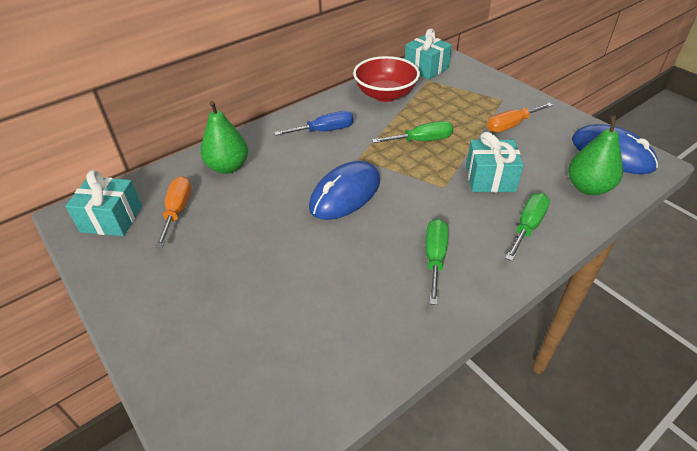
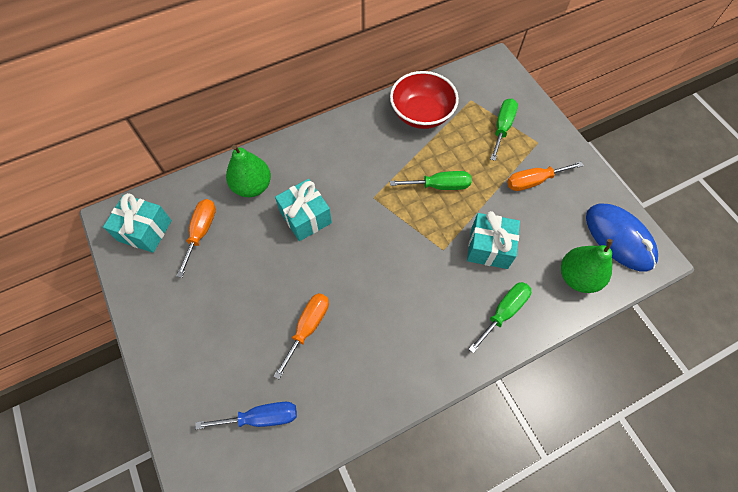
camera: 10 degrees right, 20 degrees up
(318, 274) = (308, 327): none -> orange screwdriver
(324, 131) = (350, 155): blue screwdriver -> blue screwdriver (261, 417)
(345, 194) = (351, 241): blue mouse -> none
(426, 68) = (474, 81): turquoise gift -> turquoise gift (305, 217)
(435, 258) = (410, 330): green screwdriver -> green screwdriver (502, 127)

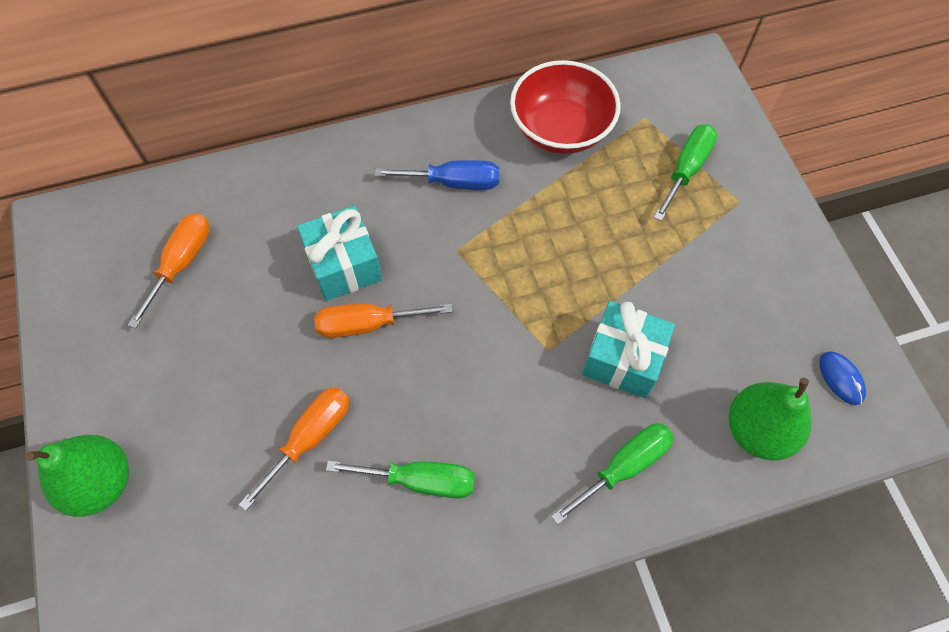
camera: 10 degrees right, 0 degrees up
(145, 230) = (99, 247): turquoise gift -> none
(252, 186) = (273, 204): green pear -> green pear (101, 483)
(261, 417) = (209, 565): blue screwdriver -> blue screwdriver (453, 182)
(439, 186) = (564, 248): green screwdriver -> green screwdriver (420, 480)
(533, 181) = (719, 263): orange screwdriver -> orange screwdriver (368, 324)
(619, 238) = (841, 378): blue mouse -> blue mouse, size x0.44

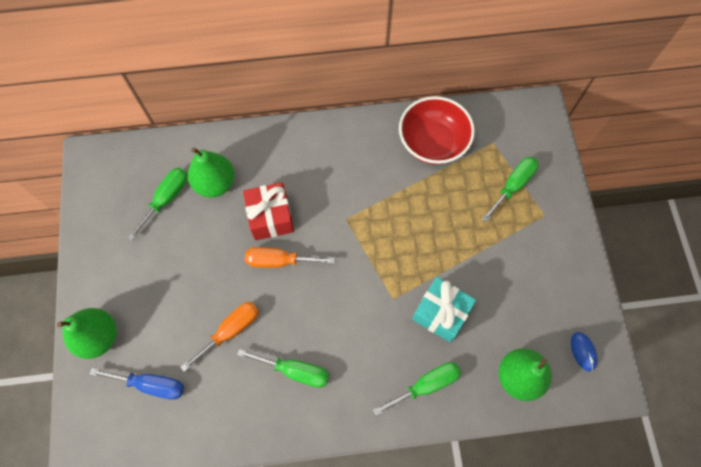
camera: 10 degrees right, 5 degrees up
(181, 263) = (167, 199): orange screwdriver -> green screwdriver
(252, 230) = (215, 183): none -> green pear
(344, 265) = (271, 217): turquoise gift -> red gift
(453, 182) = (353, 170): blue screwdriver -> blue screwdriver (151, 384)

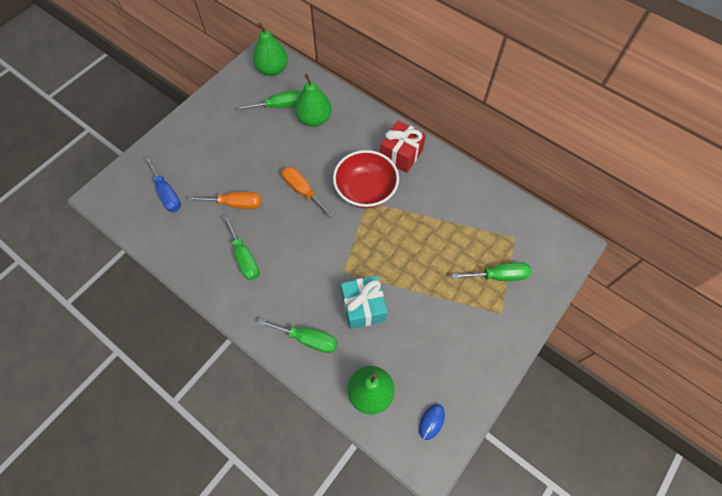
camera: 45 degrees right, 5 degrees down
(99, 337) = (170, 146): green pear -> green pear (272, 69)
(271, 217) = (324, 163): red gift -> red gift (401, 154)
(433, 142) = (472, 204): red bowl -> red bowl (365, 190)

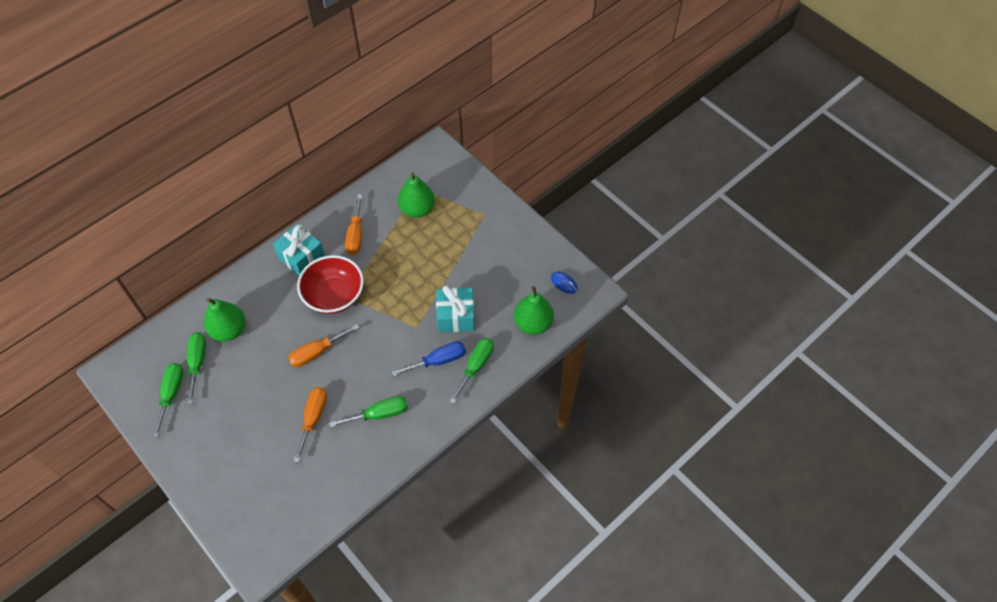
camera: 80 degrees left, 5 degrees down
(167, 193) = (278, 489): blue screwdriver -> blue screwdriver (438, 361)
(272, 69) = (140, 365): green pear -> green pear (417, 209)
(401, 154) = (302, 257): red gift -> turquoise gift
(438, 193) = (356, 235): none -> orange screwdriver
(498, 276) = (451, 208): green screwdriver -> green screwdriver (171, 394)

